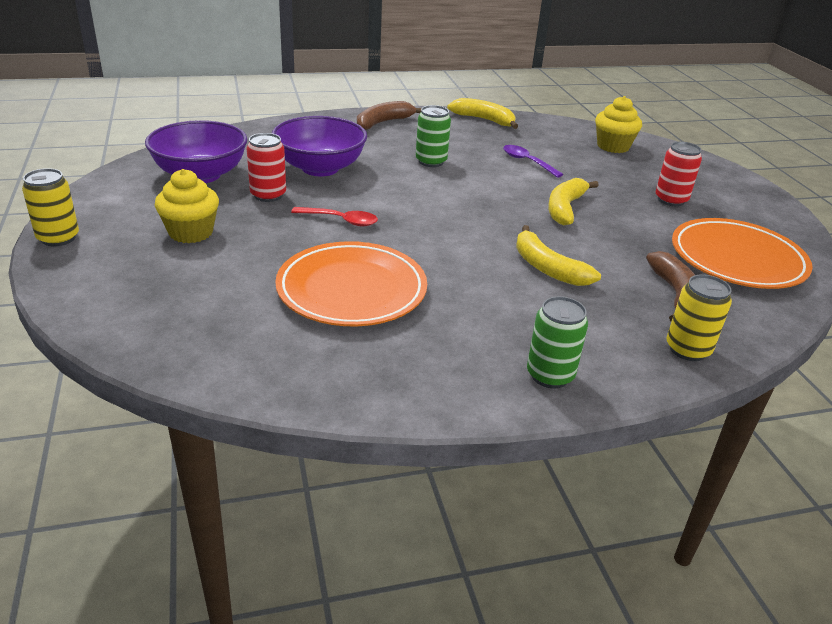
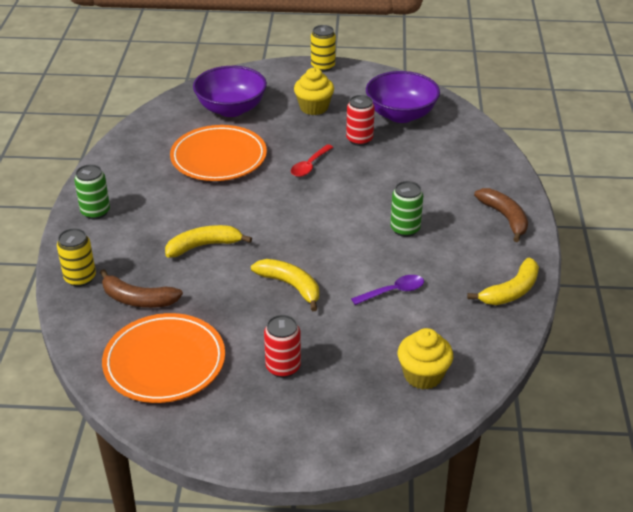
camera: 110 degrees right, 5 degrees up
(320, 168) = (402, 168): purple bowl -> purple bowl (231, 109)

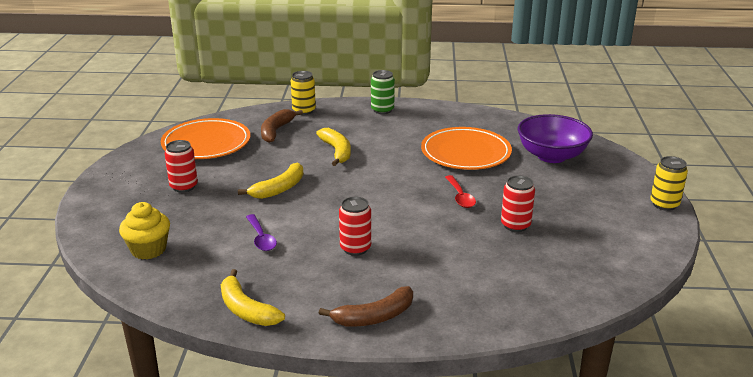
camera: 90 degrees right, 10 degrees down
(309, 166) = (460, 197): red spoon -> red spoon turned 135 degrees counterclockwise
(314, 107) = (571, 199): yellow cupcake -> none
(401, 115) = (577, 254): purple bowl -> none
(405, 229) = (355, 248): green can -> red can

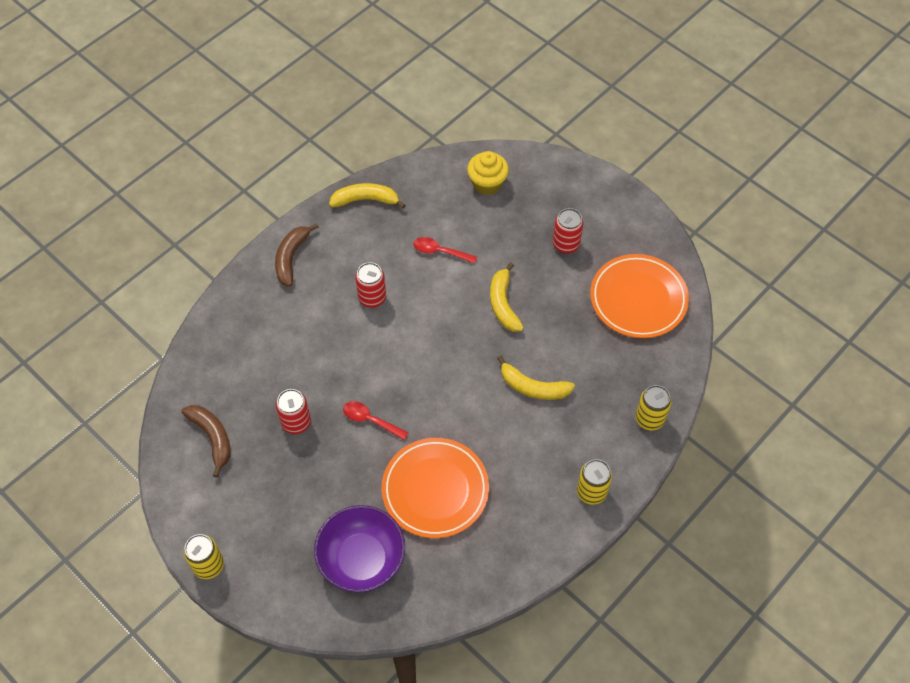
camera: 130 degrees right, 30 degrees up
(261, 238) = (440, 251): purple spoon -> red spoon
(276, 131) = (620, 367): brown banana -> brown banana (212, 438)
(382, 110) = (591, 492): green can -> yellow can

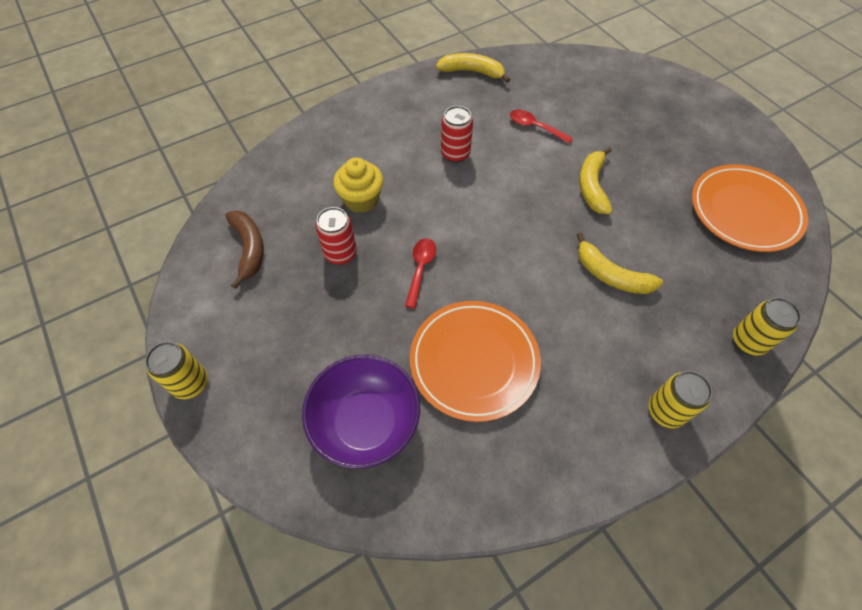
camera: 15 degrees right, 0 degrees up
(291, 257) = (386, 105): brown banana -> none
(370, 420) = (420, 269): red spoon -> red spoon turned 60 degrees clockwise
(487, 183) = (595, 79): yellow cupcake -> yellow cupcake (361, 200)
(566, 244) = (668, 145): red can -> none

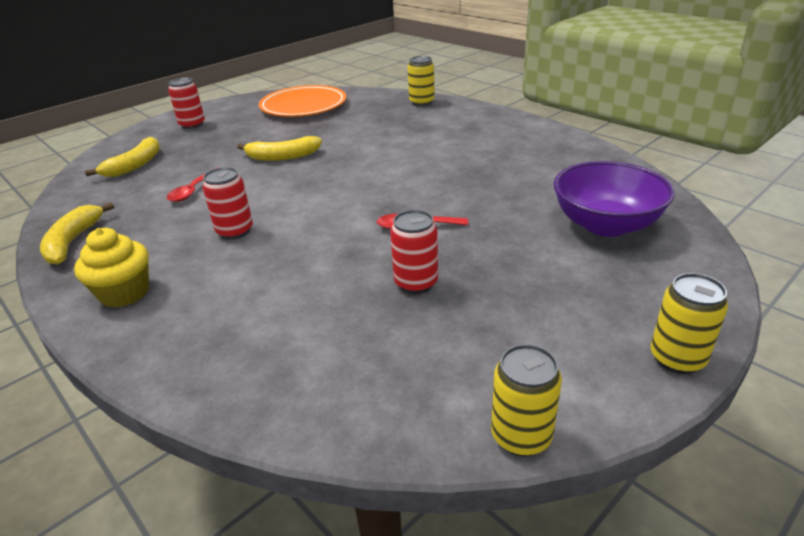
camera: 100 degrees left, 25 degrees down
(249, 249) = (441, 371): brown banana -> none
(361, 200) = (321, 286): yellow cupcake -> yellow cupcake (125, 293)
(474, 361) = (503, 185): orange plate -> none
(611, 275) = (384, 143): yellow banana -> yellow banana (135, 165)
(665, 411) = (493, 120): yellow can -> yellow can (521, 436)
(694, 117) = (192, 125): none -> red can

